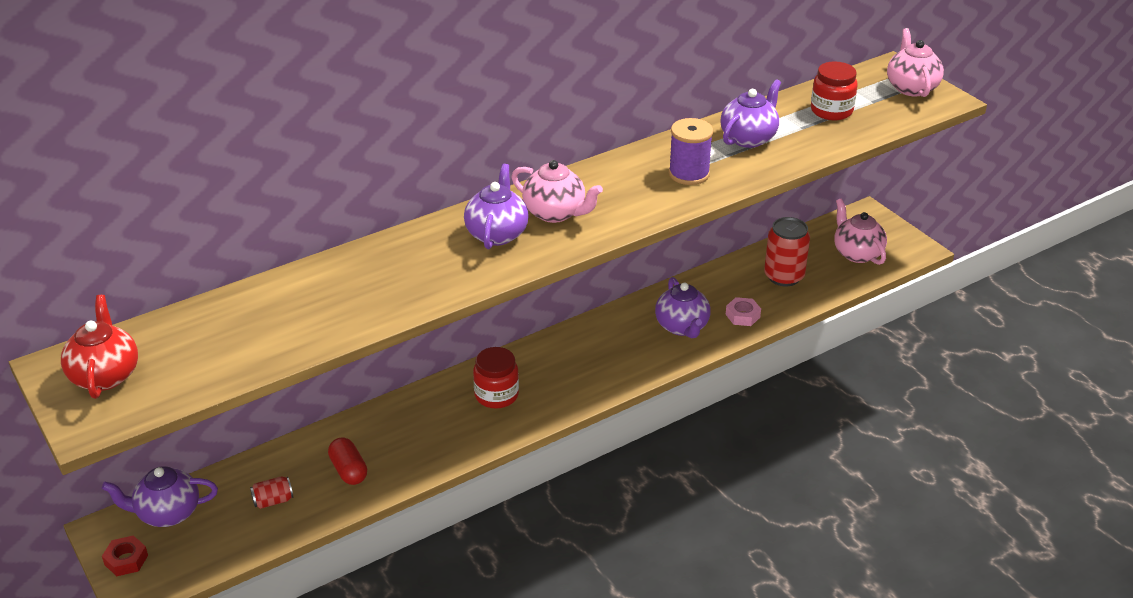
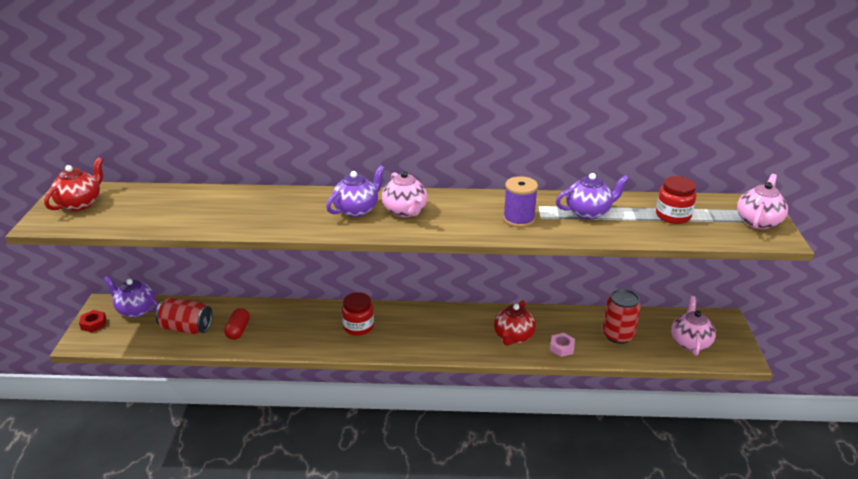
camera: 35 degrees right, 5 degrees down
(273, 501) = (186, 328): red can -> red can, size x1.93
(682, 327) = (513, 337): purple teapot -> red teapot

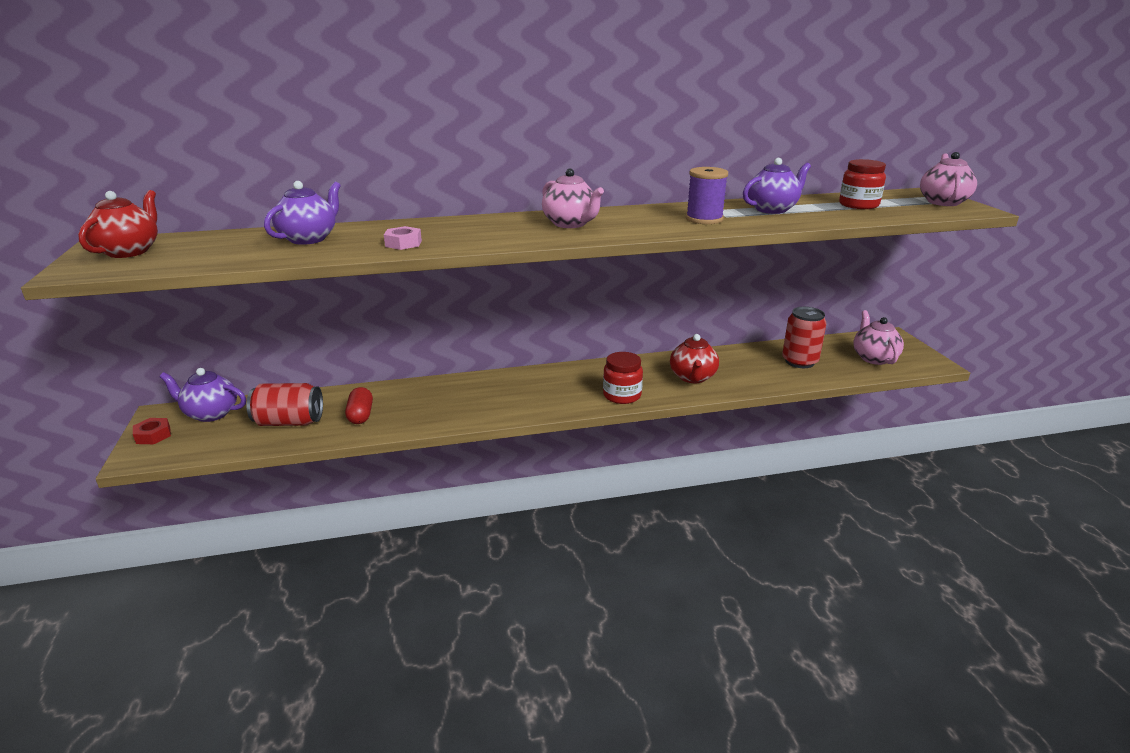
camera: 15 degrees left, 5 degrees down
(357, 210) = (512, 227): purple teapot -> purple teapot (309, 239)
(358, 326) = (511, 392): red jar -> red jar (622, 395)
(562, 348) = (750, 379): pink nut -> pink nut (403, 243)

